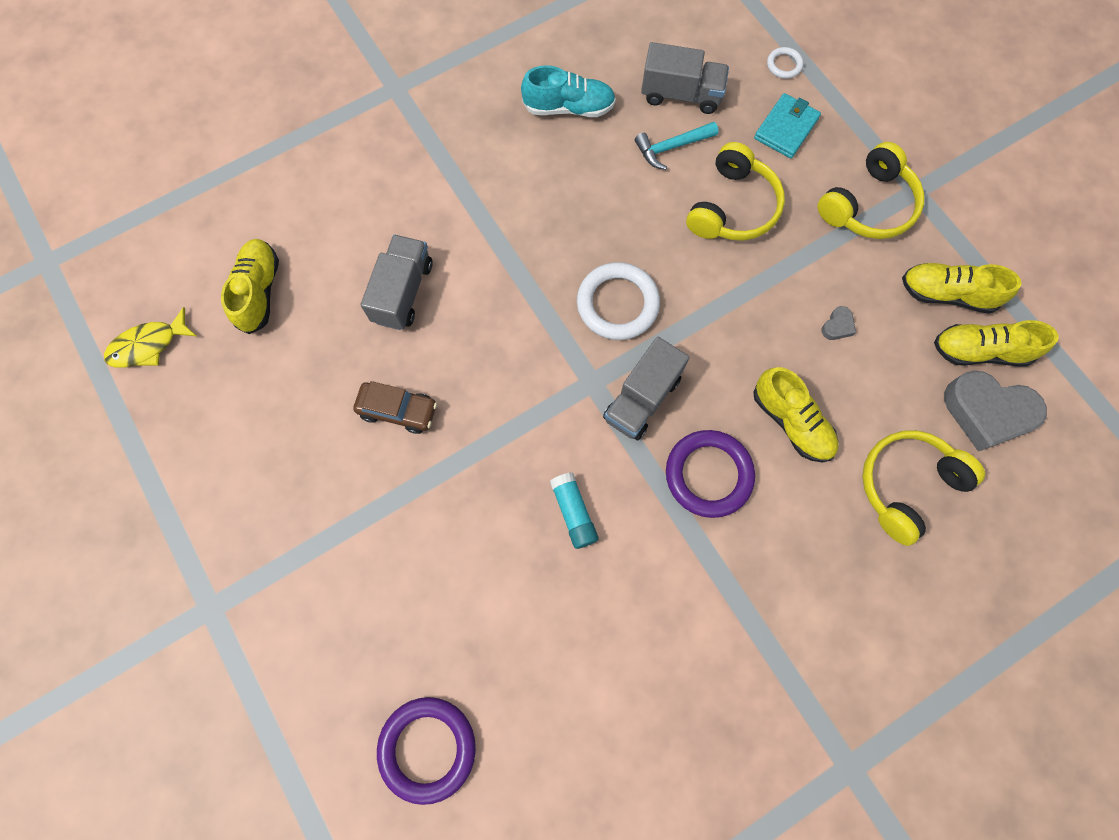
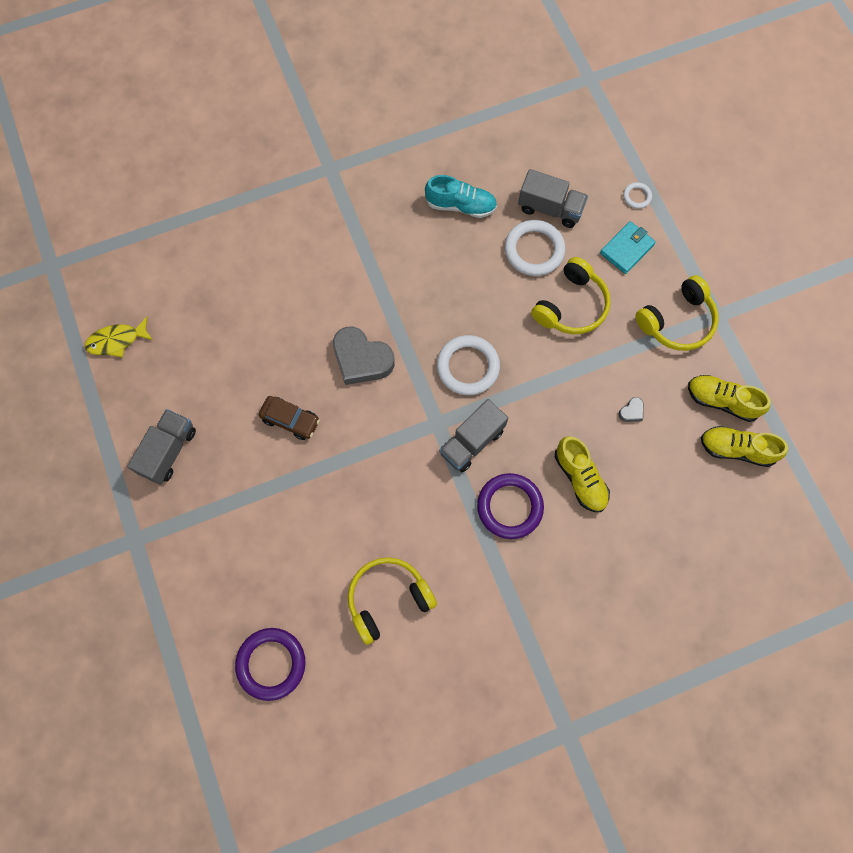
camera: 10 degrees right, 0 degrees up
(259, 291) = (203, 313): yellow shoe -> none
(403, 292) = (309, 331): grey truck -> grey truck (168, 451)
(573, 512) = (405, 517): turquoise glue stick -> none
(671, 147) = (534, 250): turquoise hammer -> white ring
(907, 485) = (656, 540): yellow headphones -> yellow headphones (388, 599)
(987, 412) = (730, 496): grey heart -> grey heart (361, 359)

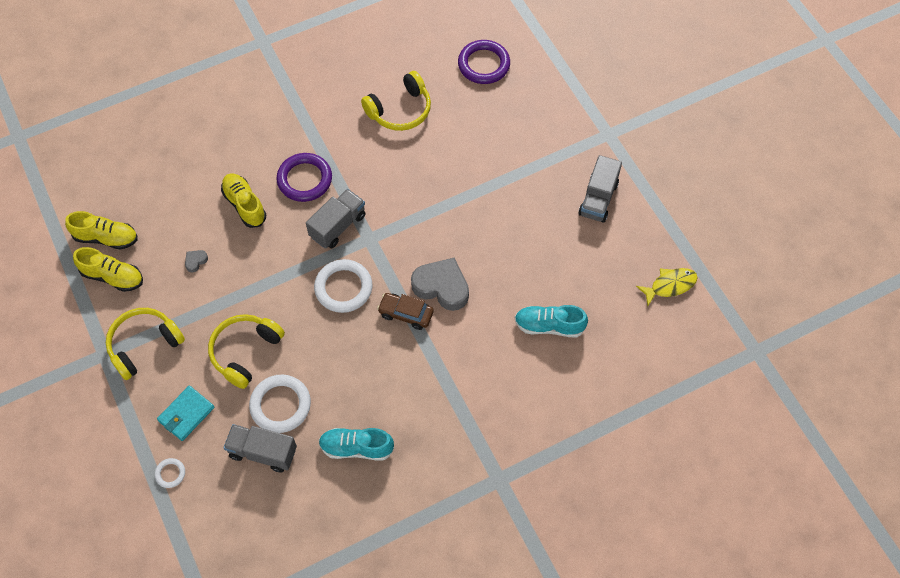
camera: 175 degrees right, 10 degrees down
(255, 307) = (549, 326): none -> turquoise shoe
(290, 420) = (498, 231): brown car -> brown car (406, 314)

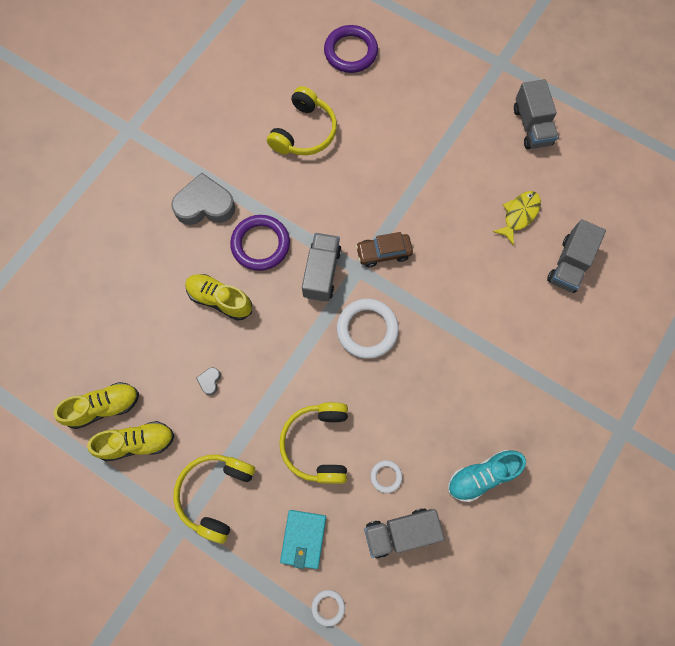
camera: 30 degrees left, 10 degrees up
(280, 405) = (386, 476): white ring -> white ring, size x0.48
(406, 314) = (439, 323): brown car -> brown car (383, 253)
(442, 287) = (454, 279): grey heart -> grey heart (205, 205)
(549, 326) = (569, 264): turquoise shoe -> grey truck
(670, 285) = (642, 172): yellow fish -> yellow fish (519, 215)

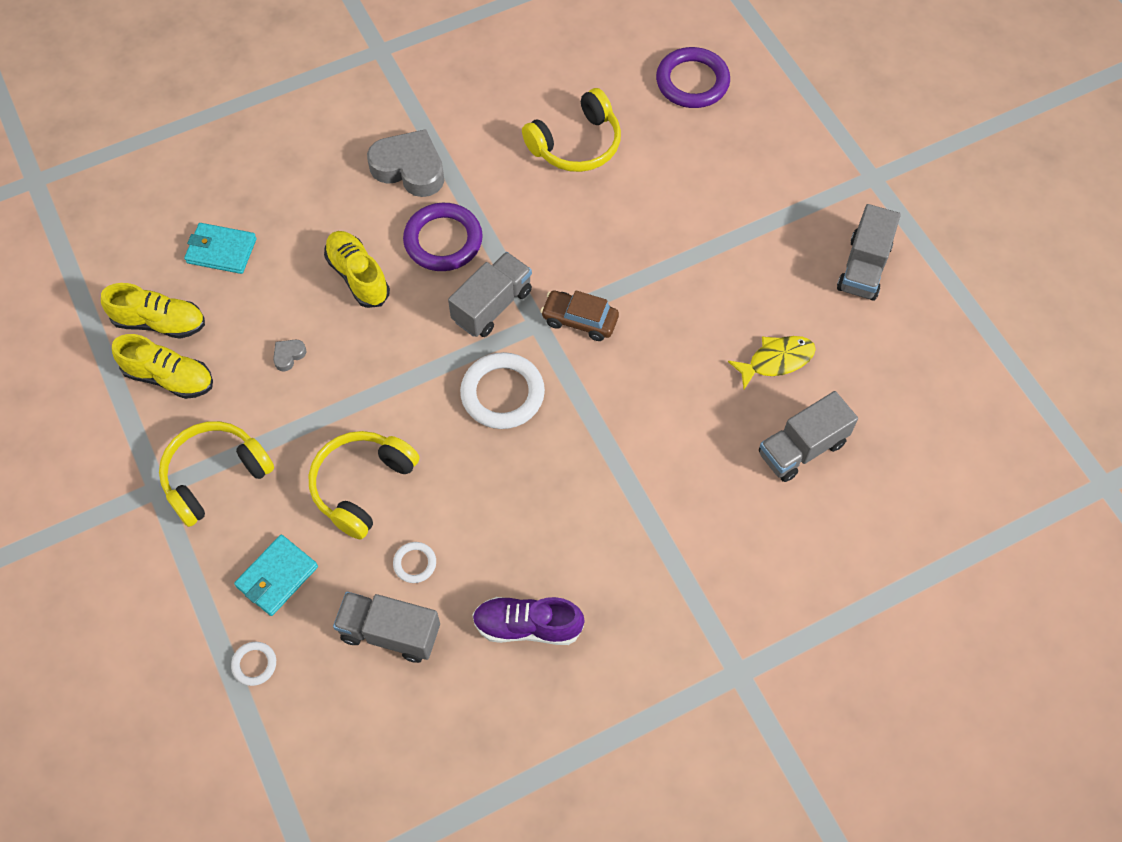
camera: 30 degrees right, 10 degrees down
(113, 331) = (221, 250): none -> turquoise wallet
(482, 476) = (527, 626): turquoise shoe -> purple shoe

